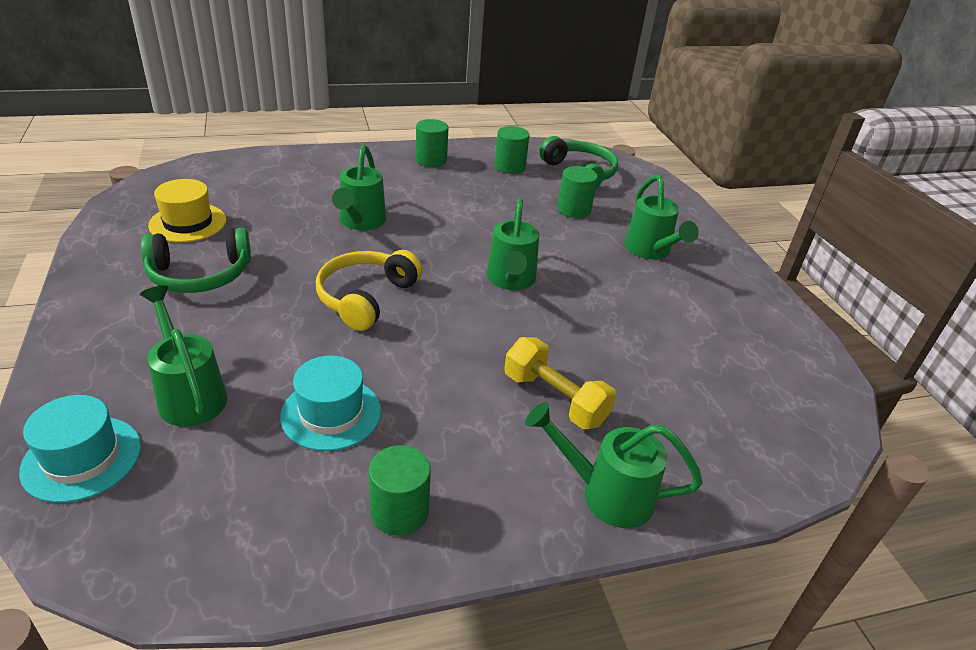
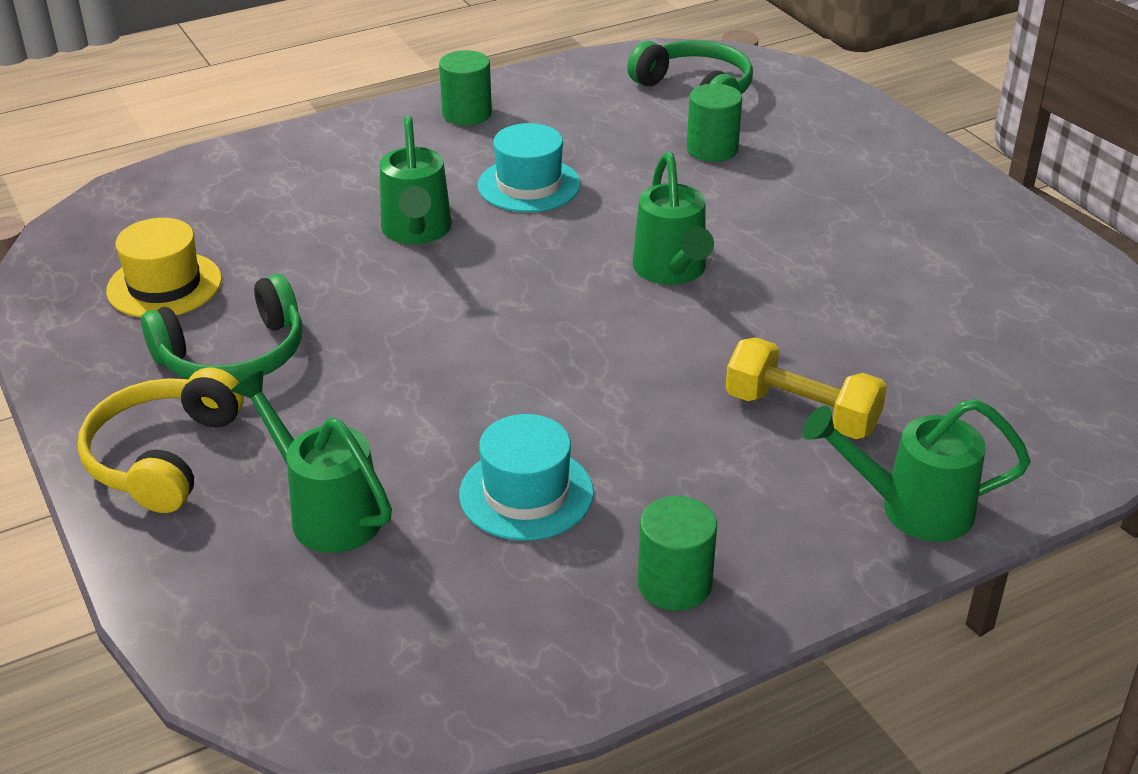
camera: 10 degrees left, 0 degrees up
(82, 458) = (240, 616): turquoise hat -> turquoise hat (529, 185)
(365, 297) = (486, 337): yellow headphones -> yellow headphones (163, 456)
(510, 166) = (589, 101): green cylinder -> none
(650, 251) = (844, 189): green watering can -> none

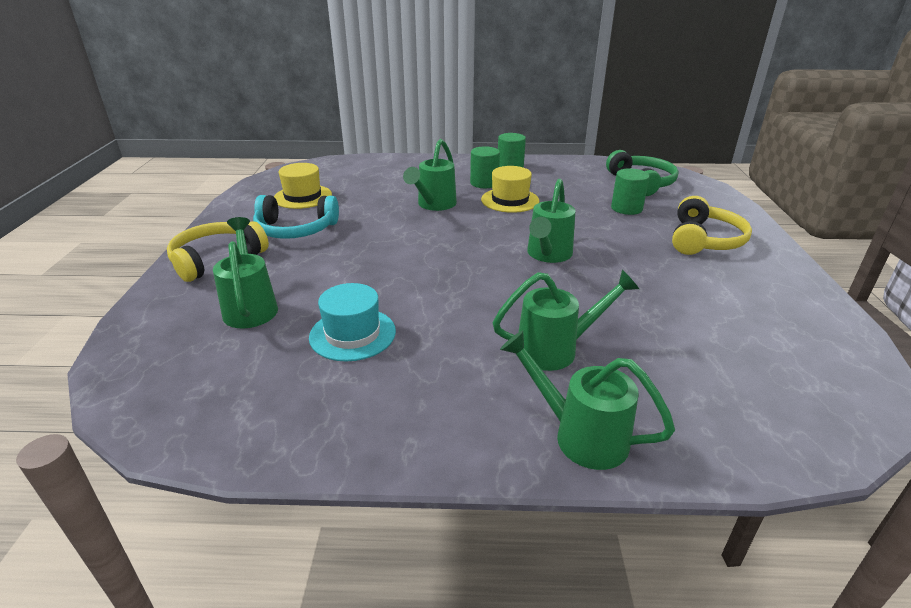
camera: 30 degrees right, 5 degrees down
(234, 356) = (295, 230): green headphones -> turquoise headphones
(529, 185) = (510, 200): turquoise hat -> yellow hat
(674, 584) = (378, 416): green cylinder -> green cylinder (484, 183)
(801, 413) = (556, 349): yellow dumbbell -> green watering can
(853, 177) = (704, 240): none -> yellow headphones

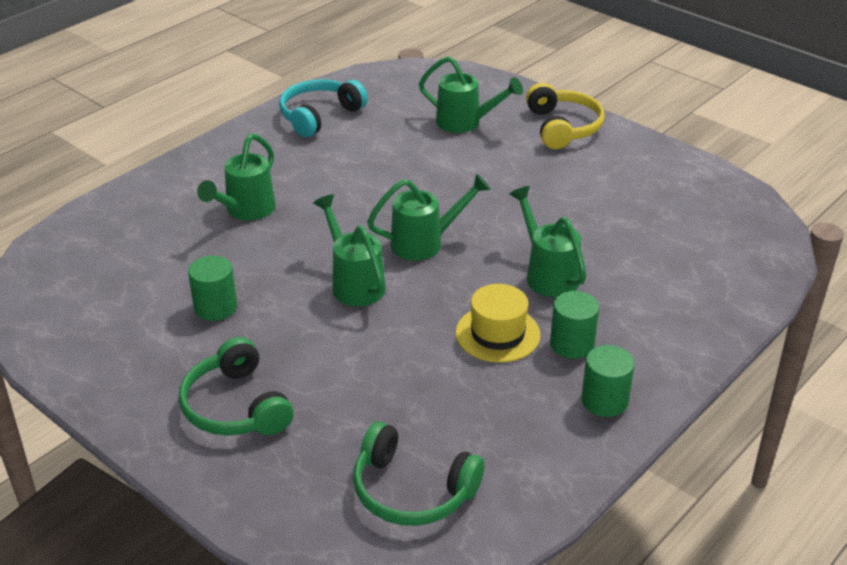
camera: 130 degrees right, 5 degrees up
(295, 230) = (581, 175): turquoise headphones -> turquoise headphones (319, 116)
(303, 197) = (666, 204): yellow hat -> none
(352, 334) = (376, 147): turquoise hat -> none
(579, 435) = (181, 178): green watering can -> green watering can (425, 243)
(626, 208) = (367, 410): green cylinder -> green cylinder (215, 307)
(704, 240) = (235, 407): yellow headphones -> green headphones

